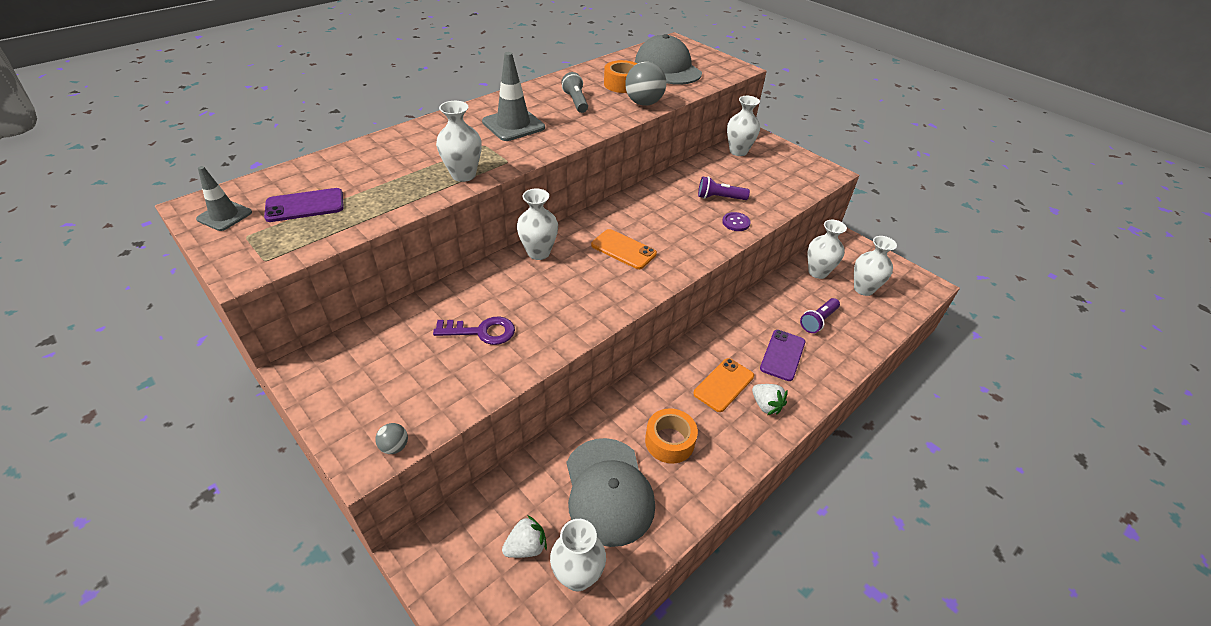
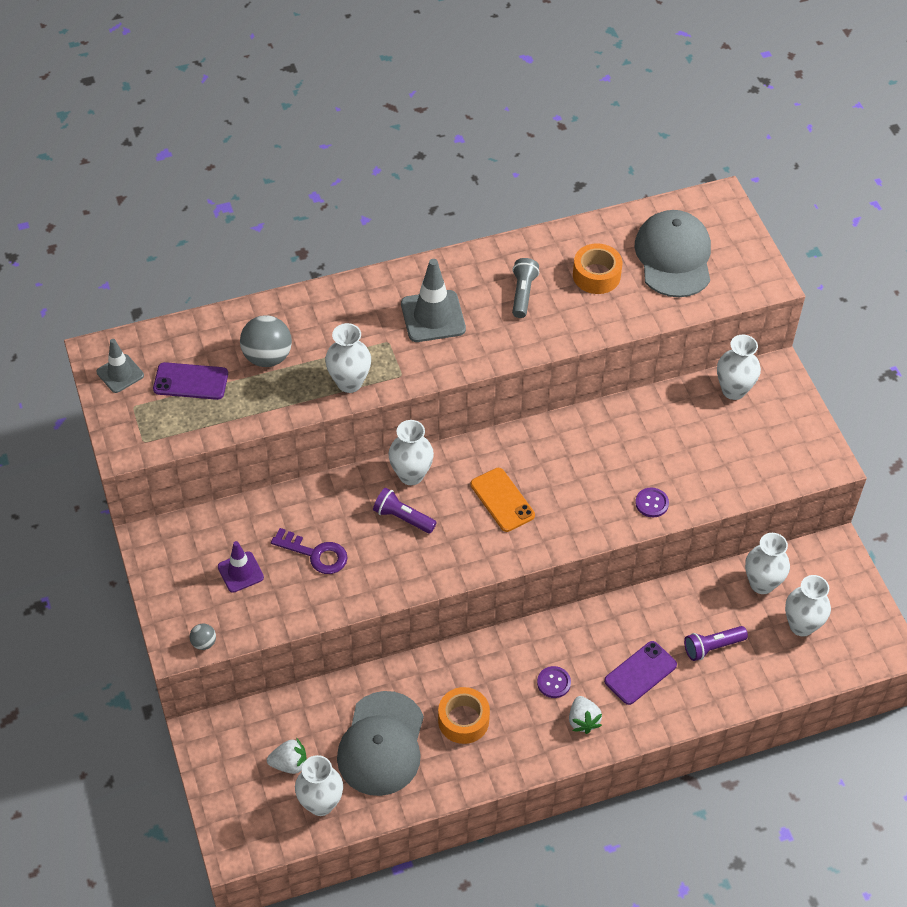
camera: 25 degrees right, 10 degrees up
(411, 368) = (240, 572): none -> purple traffic cone
(644, 103) = (602, 319): grey ball -> grey ball (267, 357)
(719, 198) = (657, 460): purple flashlight -> purple flashlight (403, 518)
(723, 385) = (553, 683): orange phone -> purple button

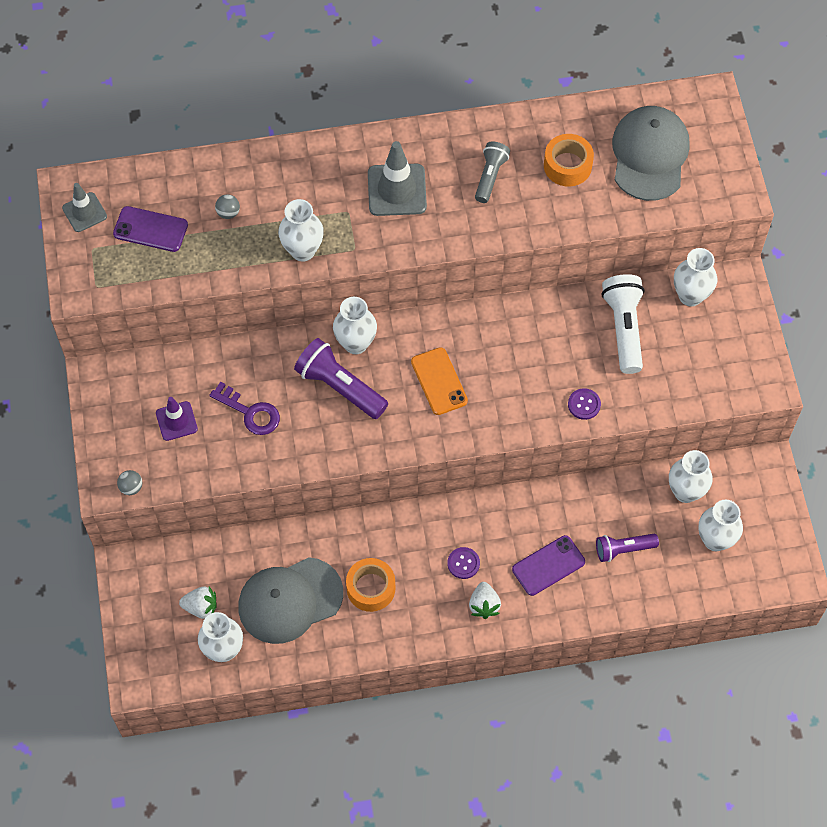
camera: 10 degrees right, 10 degrees up
(267, 357) = (228, 213): grey ball -> grey ball, size x0.49
(381, 744) = (290, 600): grey cap -> grey cap turned 45 degrees clockwise
(403, 518) = (340, 386): purple flashlight -> purple flashlight, size x1.59
(675, 428) = (624, 328): none -> white flashlight

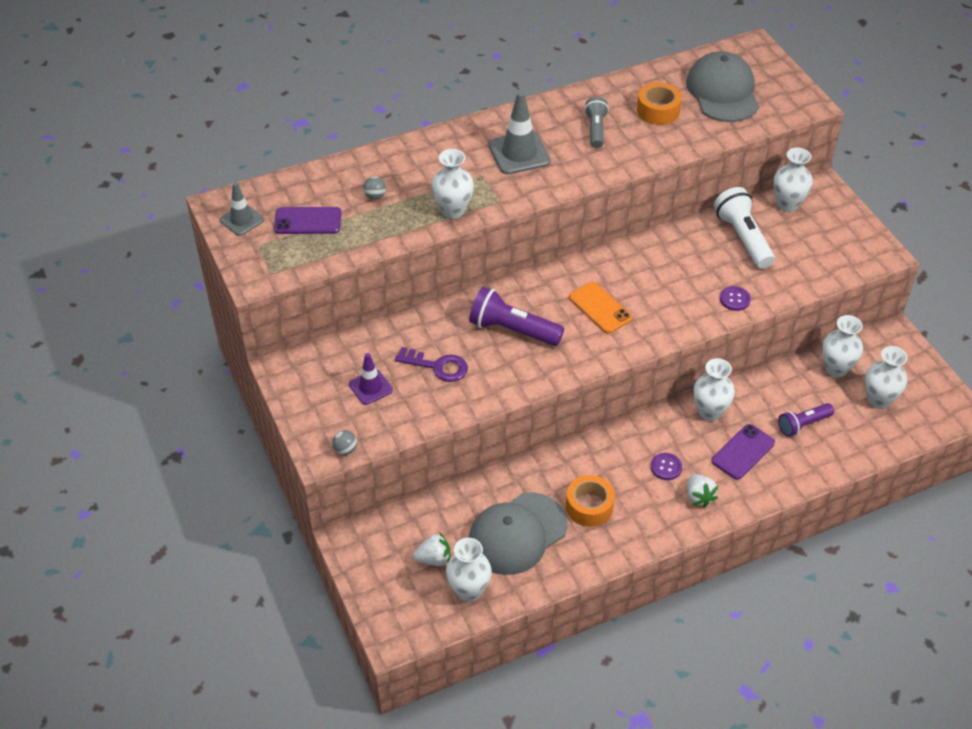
camera: 15 degrees left, 15 degrees down
(355, 343) = (514, 294): white vase -> white vase (709, 412)

